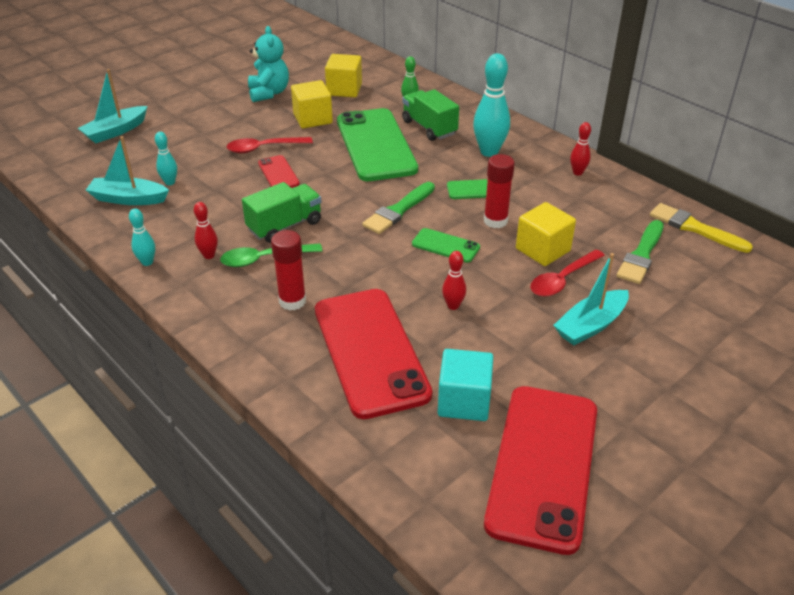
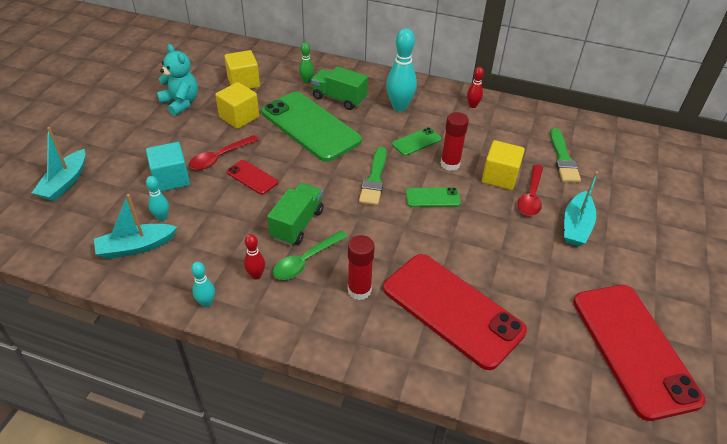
camera: 30 degrees left, 5 degrees up
(453, 306) = (478, 246): red bowling pin -> none
(464, 401) = (547, 322): turquoise cube -> turquoise cube (171, 179)
(694, 228) = (577, 126): yellow brush -> none

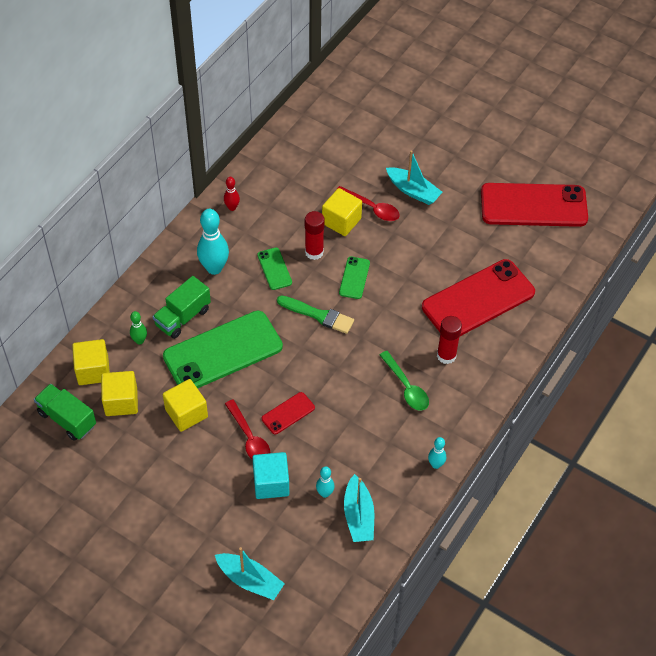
camera: 75 degrees left, 10 degrees up
(181, 103) = (141, 467): turquoise teddy bear -> none
(256, 275) = (414, 425): red bowling pin -> none
(270, 64) = (93, 370): none -> yellow cube
(297, 224) = (361, 386): green truck -> green truck (67, 419)
(563, 158) = (330, 167): green brush -> none

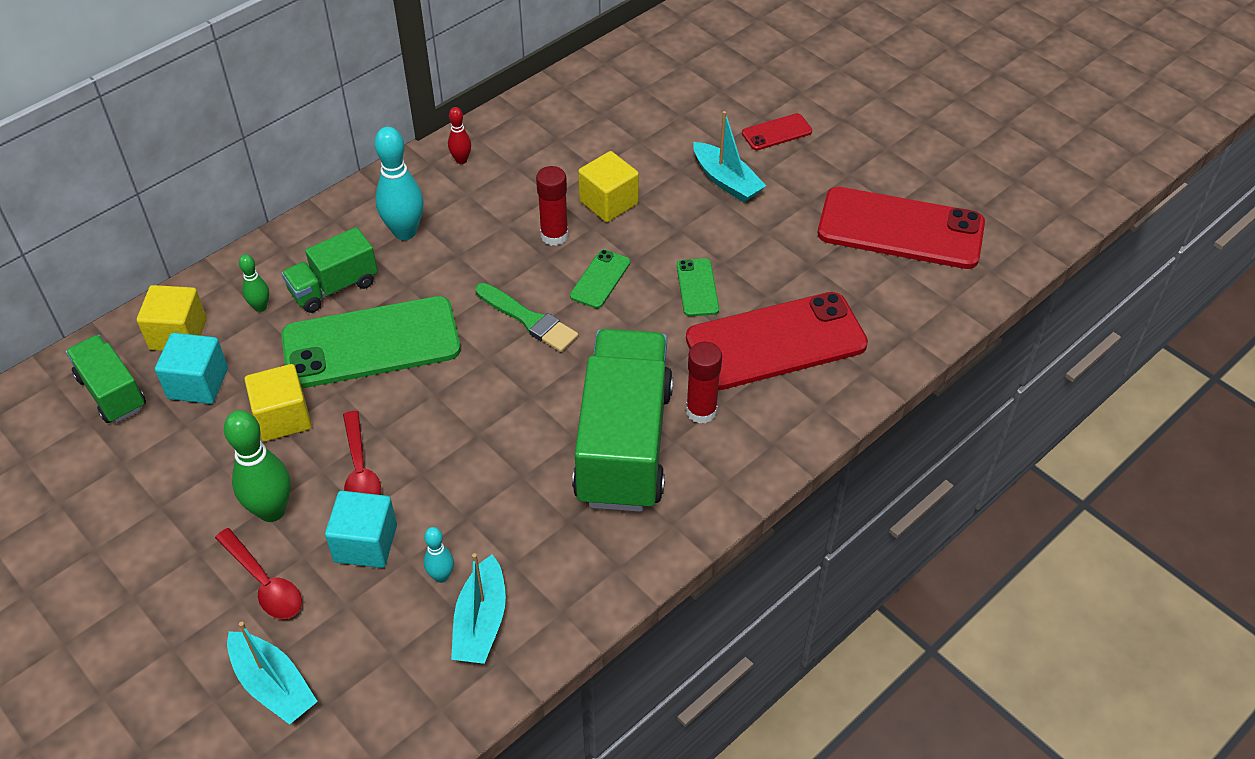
camera: 15 degrees right, 5 degrees down
(121, 401) = (198, 383): yellow cube -> turquoise cube
(204, 475) = (272, 511): none -> green bowling pin
(274, 269) = (489, 247): green phone -> green phone (697, 287)
(288, 413) = (431, 447): red phone -> red phone (776, 132)
(371, 208) = (658, 193): red spoon -> red spoon (264, 583)
(406, 387) = (624, 444): green spoon -> green truck
(435, 464) = (630, 569): turquoise bowling pin -> none

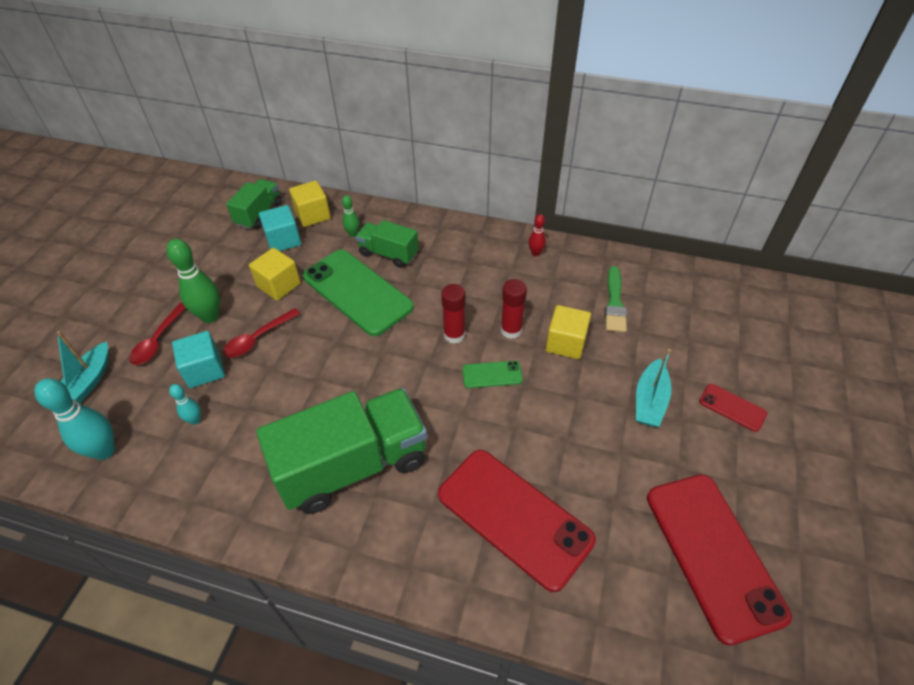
camera: 60 degrees right, 0 degrees up
(405, 232) = (455, 260): turquoise bowling pin -> turquoise bowling pin (104, 451)
(481, 622) = (167, 460): turquoise boat -> none
(529, 320) = (428, 355): green brush -> green brush (614, 303)
(697, 287) = (529, 436): green phone -> none
(701, 411) = (412, 499): red glue stick -> red glue stick (454, 335)

